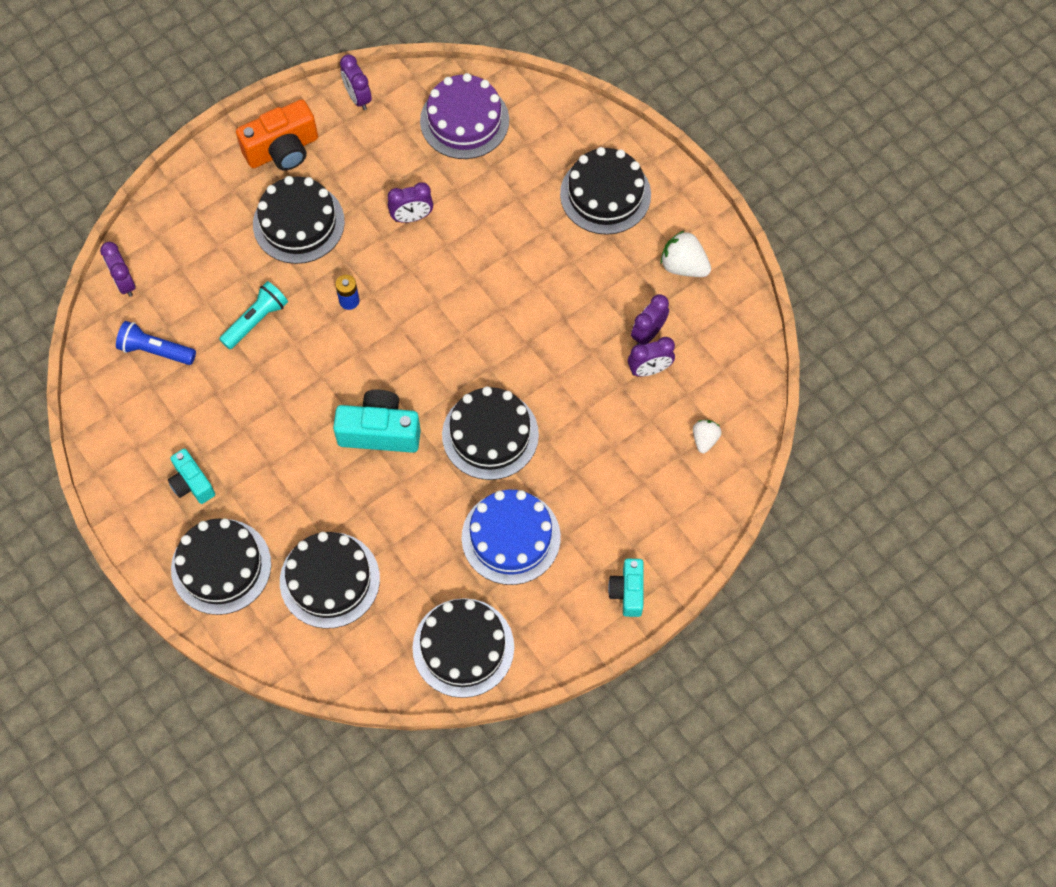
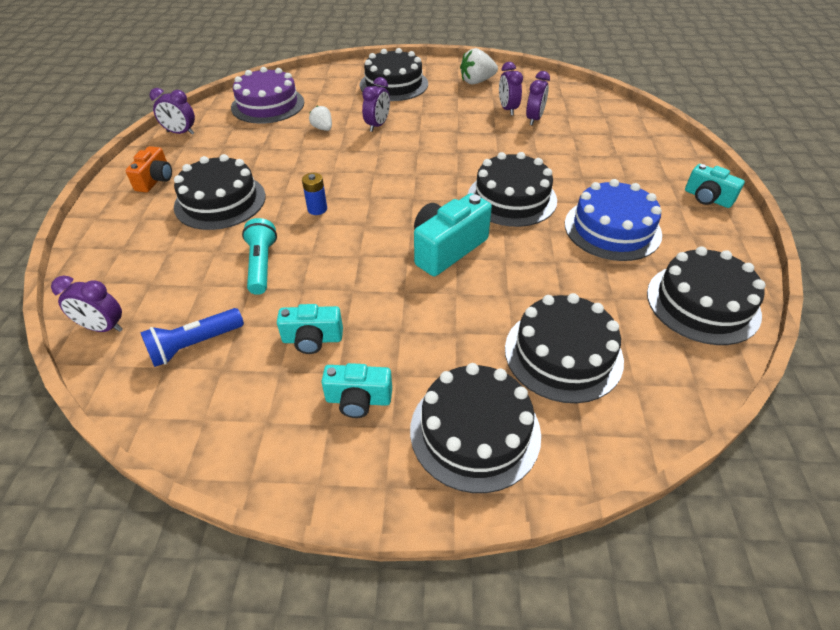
camera: 50 degrees left, 20 degrees down
(217, 415) = (312, 339): none -> turquoise camera
(282, 150) = (155, 180): orange camera -> orange camera, size x0.62
(412, 217) = (298, 152): purple clock -> purple clock (377, 125)
(704, 439) = (608, 122): white strawberry -> white strawberry (323, 128)

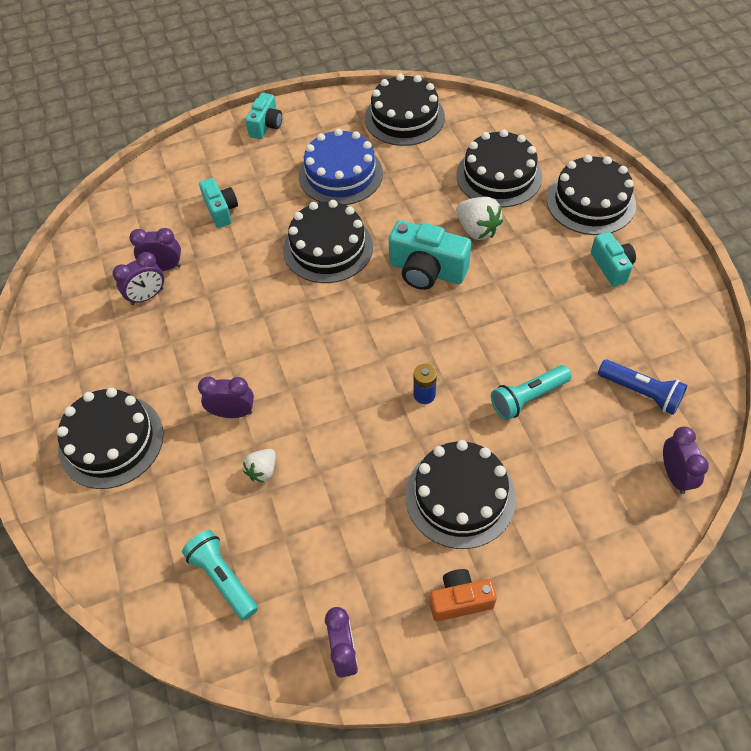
camera: 110 degrees left, 10 degrees up
(268, 105) = (223, 578): purple cake -> turquoise flashlight
(312, 339) = (581, 317): turquoise camera -> turquoise camera (221, 210)
(476, 81) = (78, 348): white strawberry -> white strawberry (477, 230)

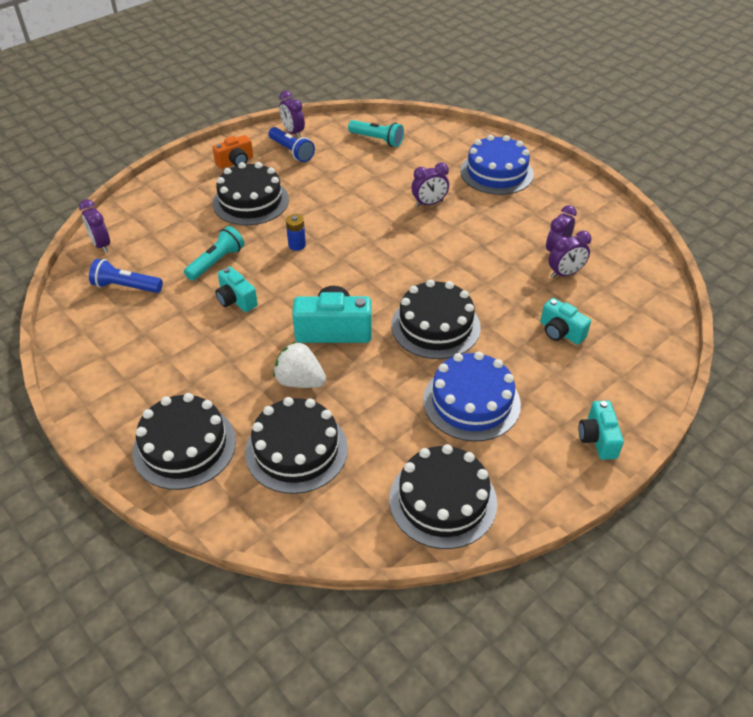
camera: 155 degrees right, 10 degrees down
(111, 441) = (496, 172): black cake -> blue cake
(262, 471) = (387, 183): white strawberry -> none
(365, 597) = (291, 151): none -> blue flashlight
(611, 267) = (156, 380): turquoise camera -> turquoise camera (236, 300)

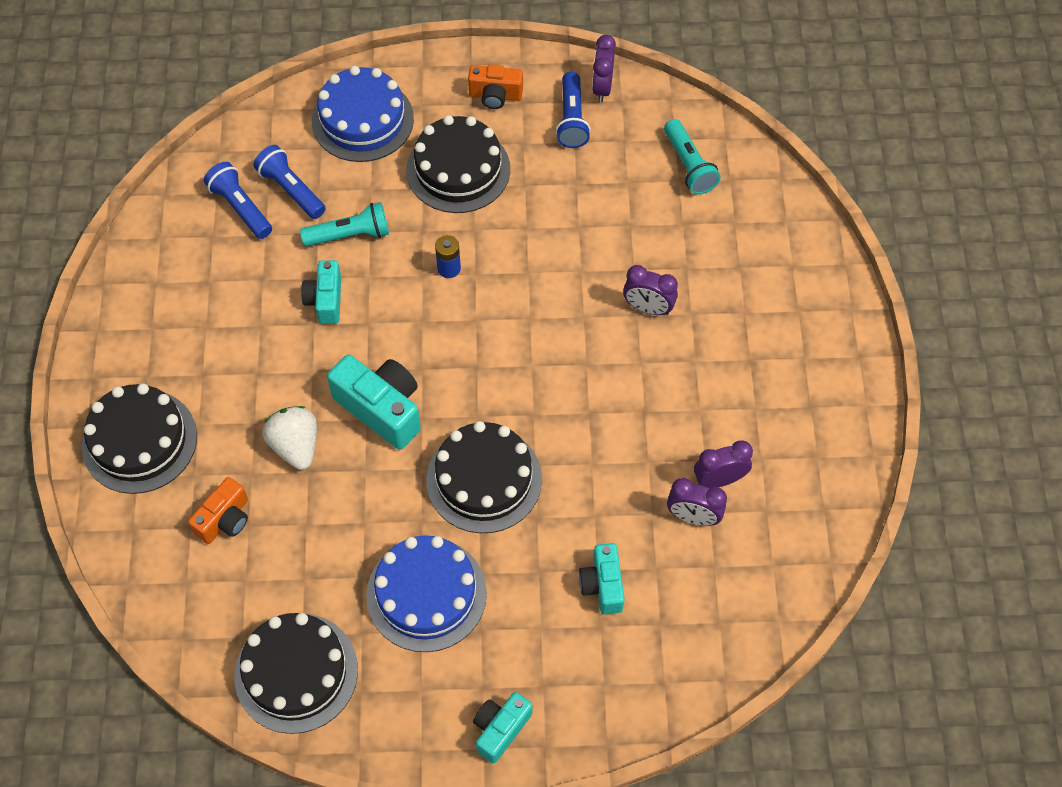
camera: 40 degrees right, 15 degrees up
(101, 245) = (262, 132): purple clock -> none
(152, 261) = (291, 190): none -> blue flashlight
(296, 450) = (225, 519): black cake -> orange camera
(496, 172) = (777, 316): blue cake -> blue cake (362, 120)

